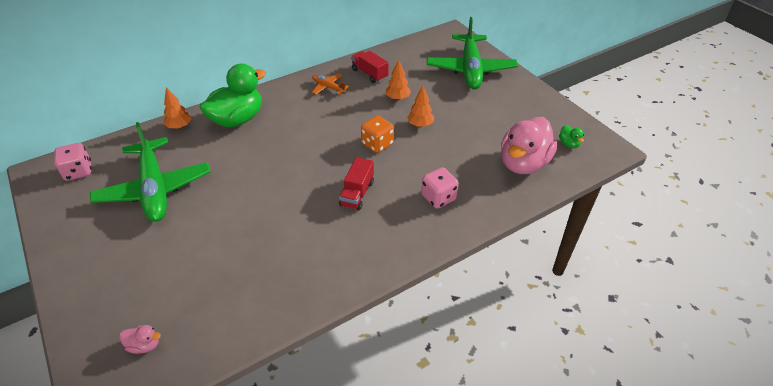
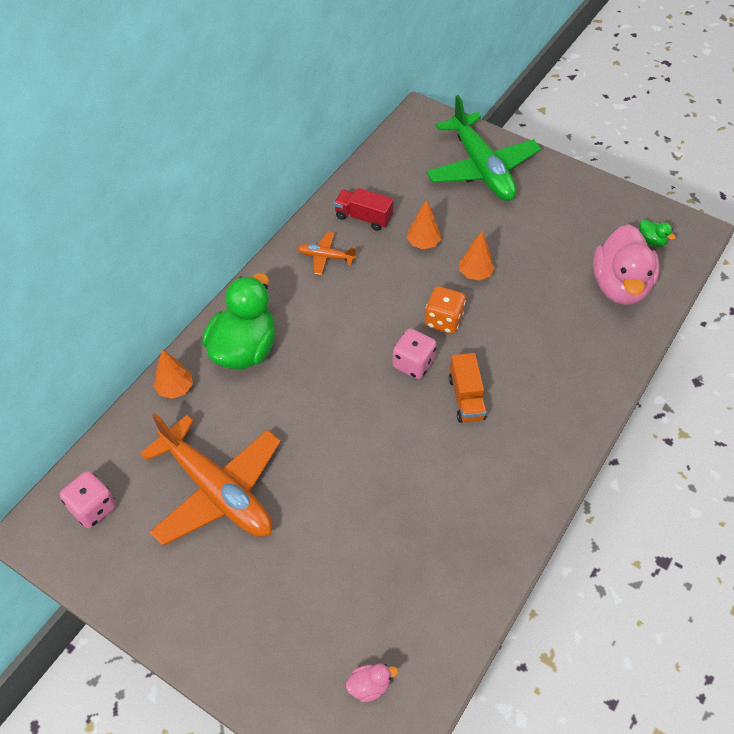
camera: 25 degrees left, 10 degrees up
(154, 189) = (218, 491): green plane -> orange plane
(357, 193) = (466, 398): red truck -> orange truck
(438, 198) = (558, 367): pink dice -> pink dice (413, 364)

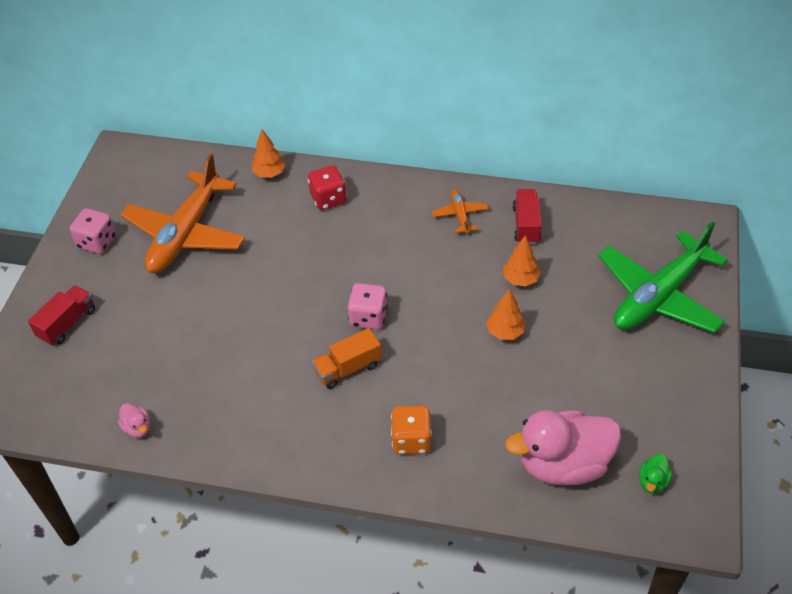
camera: 70 degrees right, 5 degrees down
(93, 508) = (146, 172): pink dice -> pink dice (97, 242)
(244, 349) = (328, 199): green duck -> red dice
(288, 646) = (67, 323): none -> red truck
(369, 686) = (47, 384): pink duck -> pink duck (137, 428)
(443, 320) = (431, 324): orange dice -> orange dice (411, 440)

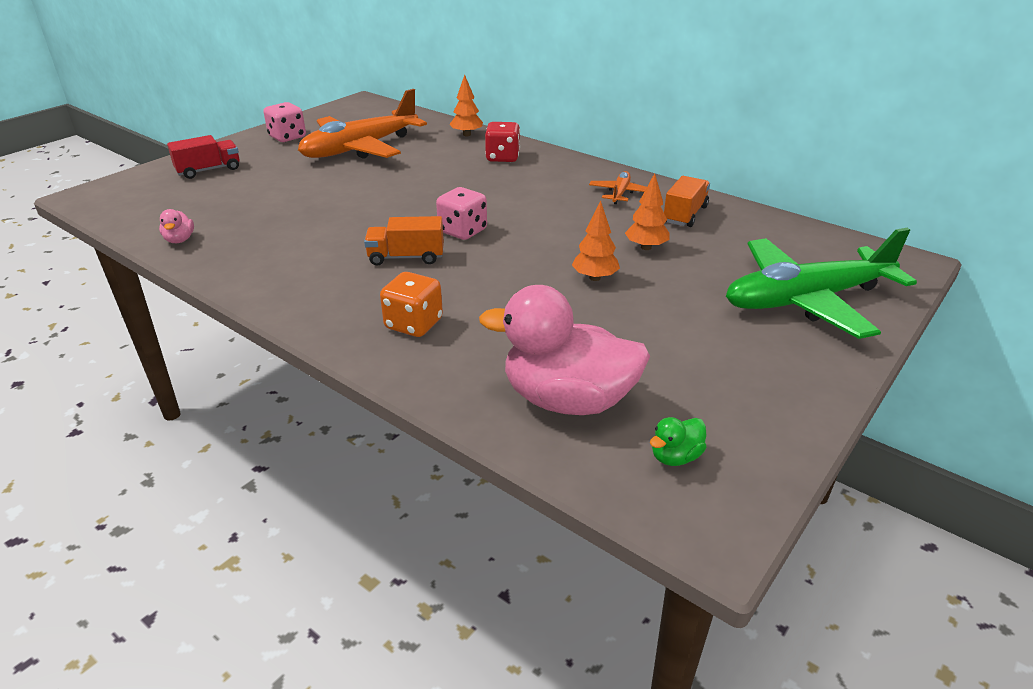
camera: 25 degrees right, 15 degrees down
(526, 225) = (685, 215): red truck -> orange truck

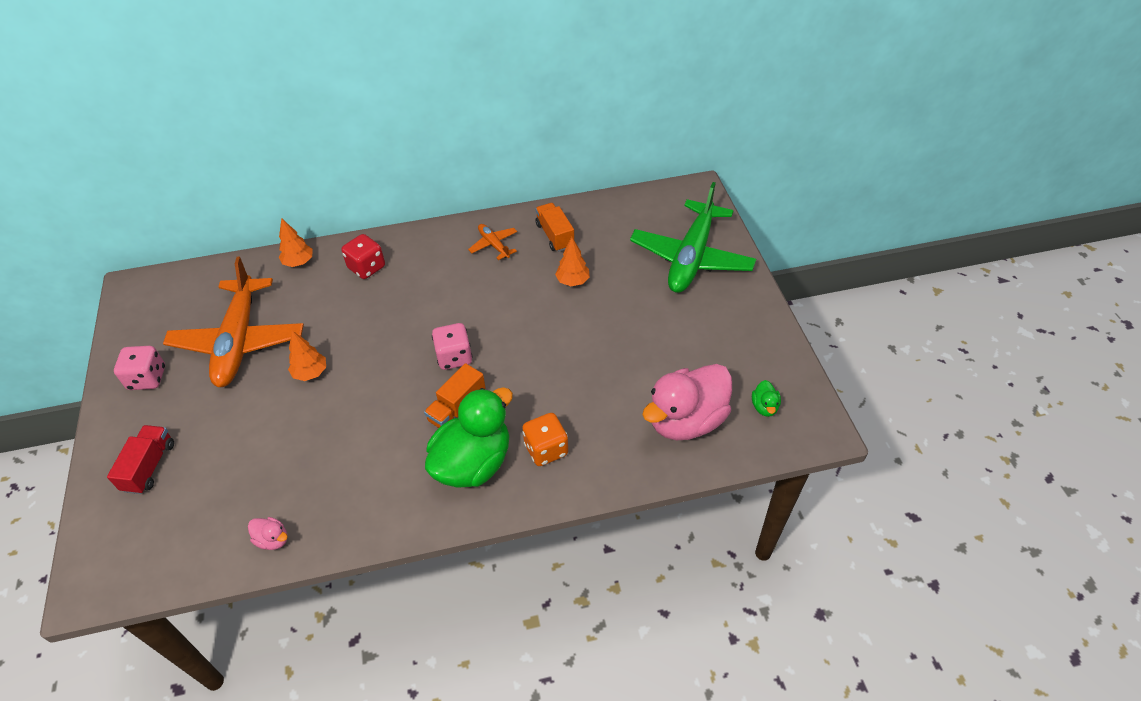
camera: 50 degrees left, 15 degrees up
(352, 292) = (473, 463): none -> green duck
(594, 278) = (581, 328): orange tree -> orange tree (310, 373)

